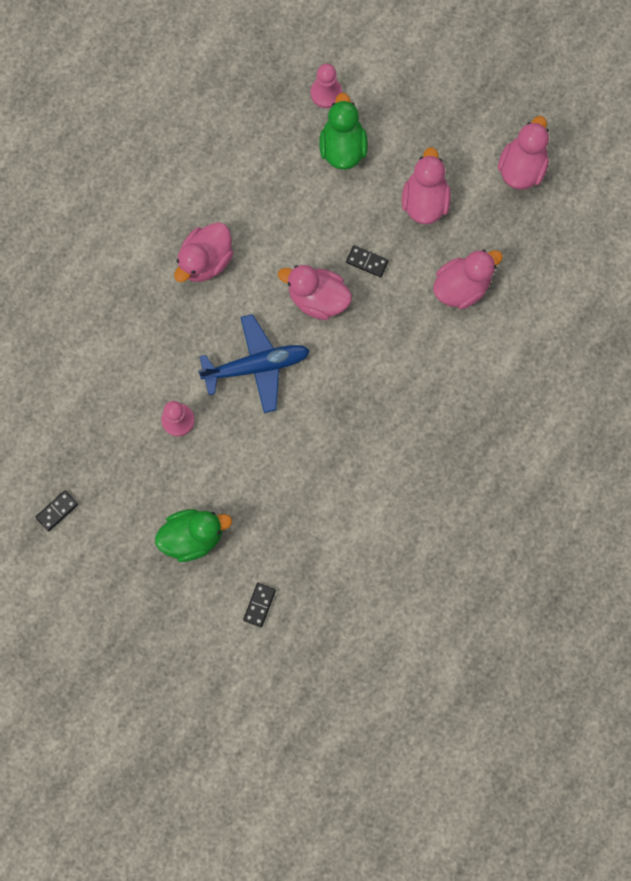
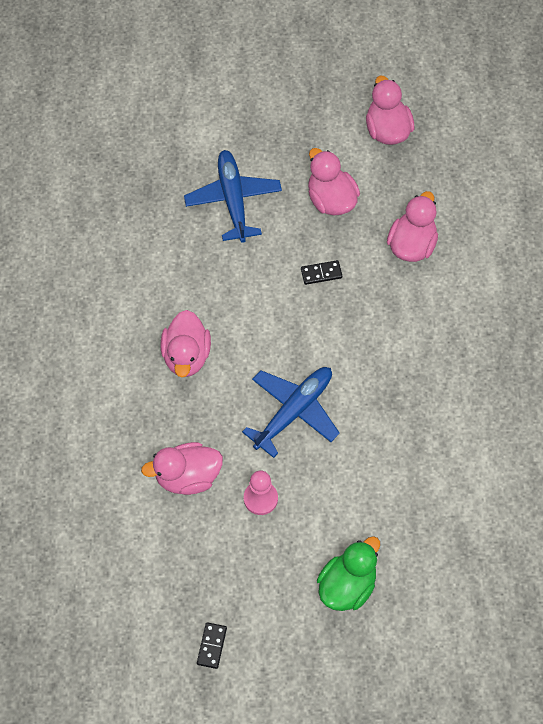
camera: 35 degrees left, 15 degrees down
(259, 605) = (448, 604): black domino -> none
(317, 298) = (303, 326): pink duck -> pink duck (187, 477)
(326, 93) = (188, 168): pink pawn -> none
(342, 147) = (233, 200): green duck -> blue plane

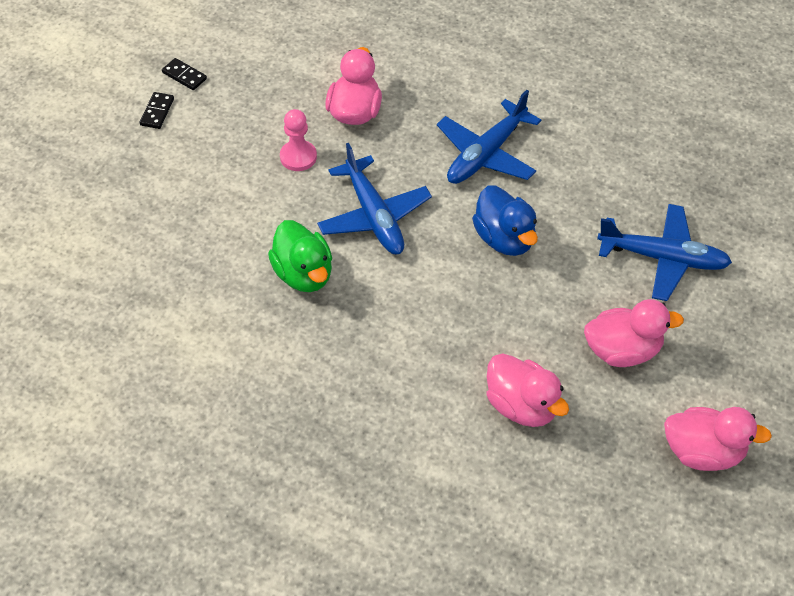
camera: 115 degrees right, 10 degrees down
(186, 356) = (486, 154): pink duck -> blue plane
(268, 310) = (505, 239): none -> blue duck
(321, 273) = (527, 302): black domino -> black domino (157, 112)
(347, 586) = (169, 189): green duck -> green duck (303, 274)

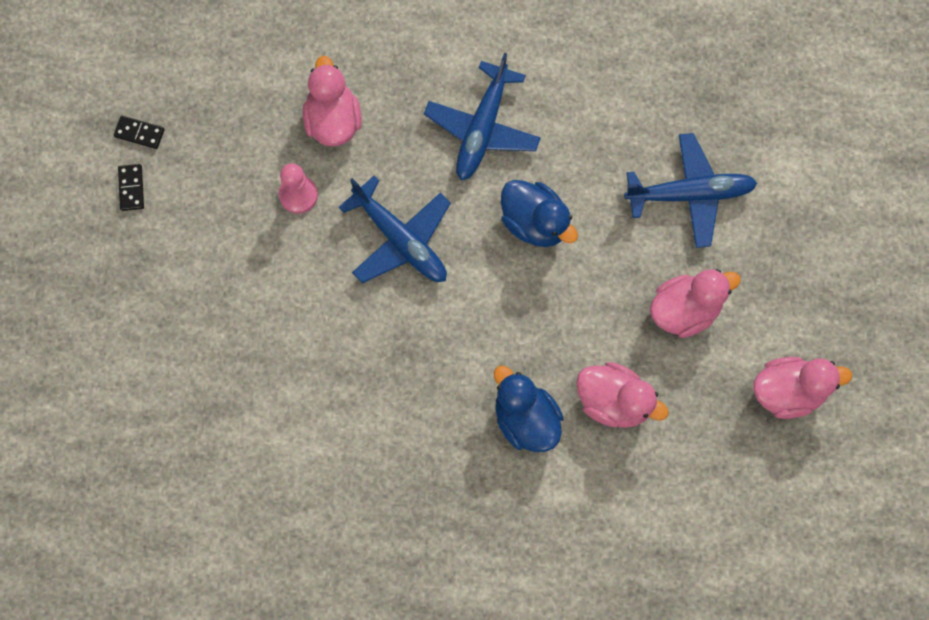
camera: 20 degrees left, 20 degrees up
(303, 274) = (359, 330): green duck -> none
(429, 394) = (525, 419): none -> blue duck

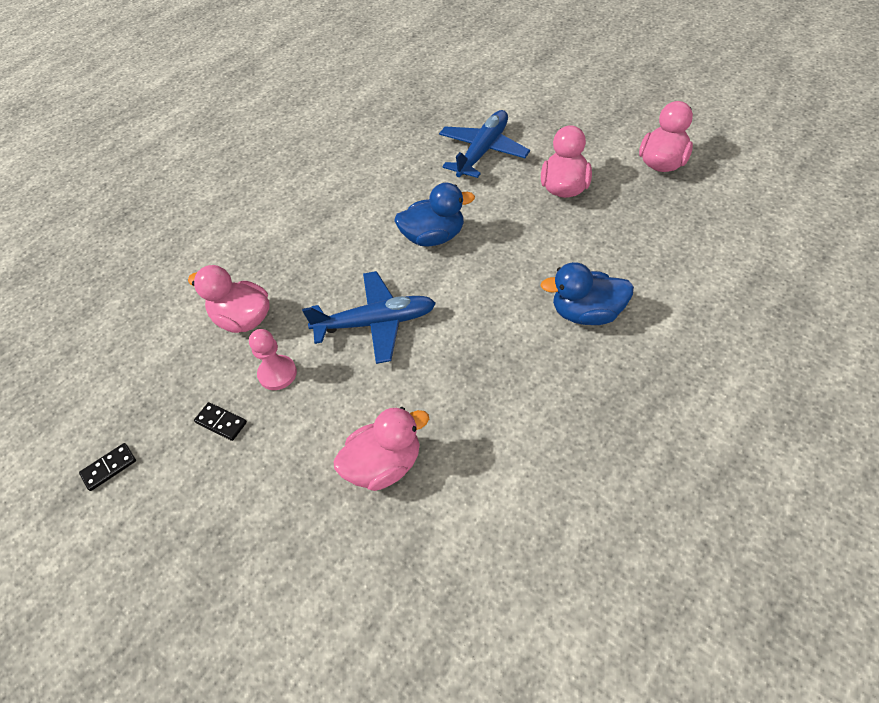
camera: 50 degrees left, 20 degrees down
(131, 188) = (147, 504): black domino -> black domino (221, 422)
(482, 128) = (337, 234): blue plane -> none
(614, 402) = (608, 254): pink duck -> pink duck (384, 465)

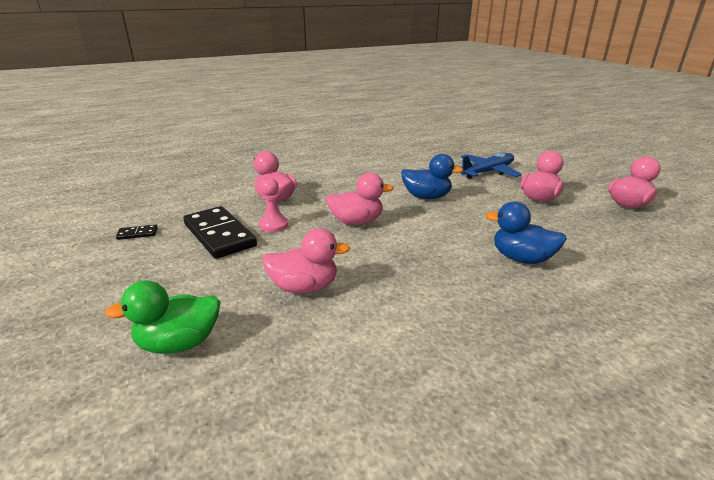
camera: 20 degrees right, 25 degrees down
(221, 422) = (219, 235): black domino -> black domino, size x2.41
(307, 609) = (179, 343): none -> green duck
(375, 323) = (356, 221): blue plane -> pink duck

